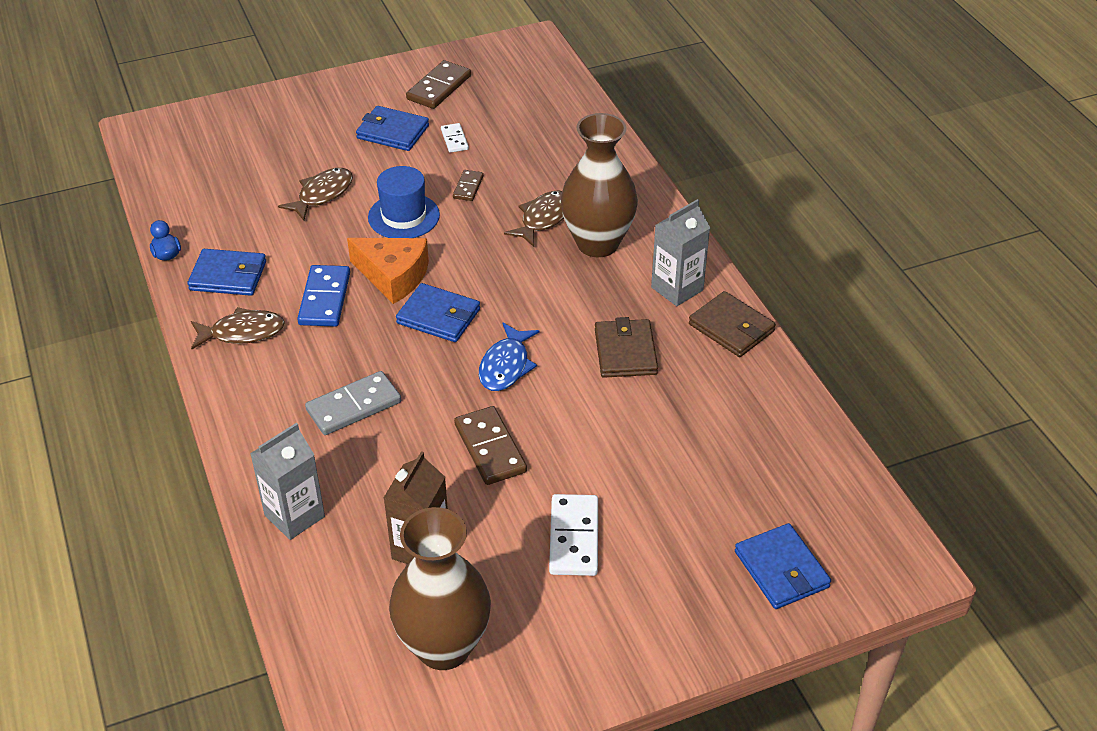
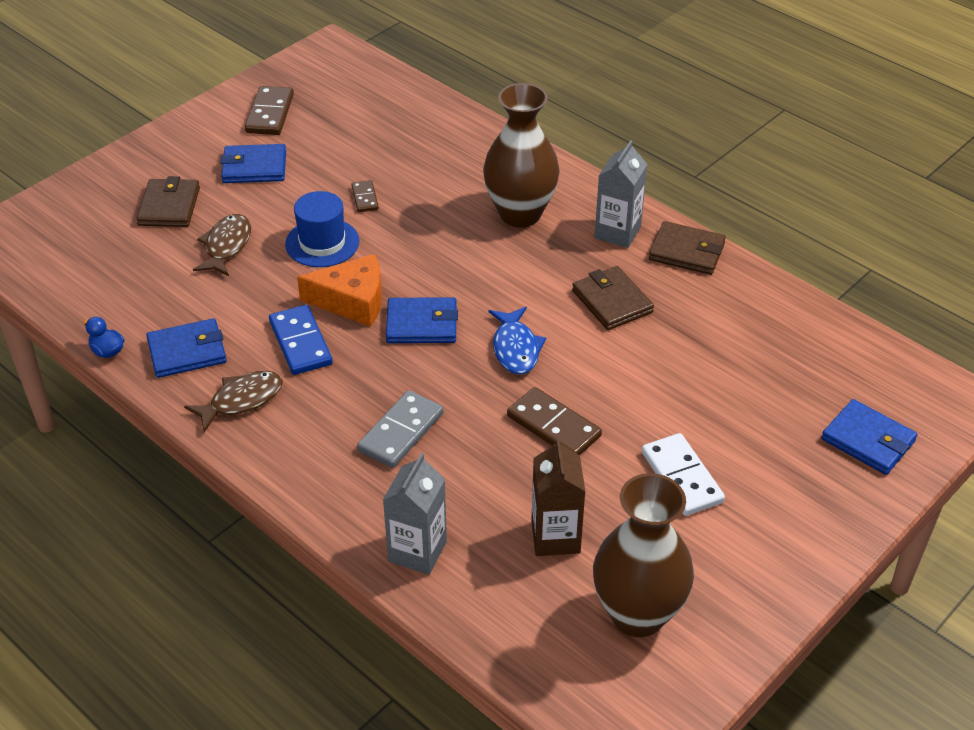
camera: 25 degrees left, 0 degrees up
(299, 146) = (169, 206): none -> brown wallet
(454, 139) = (320, 158): white domino -> none
(543, 219) = (455, 206): brown fish -> none

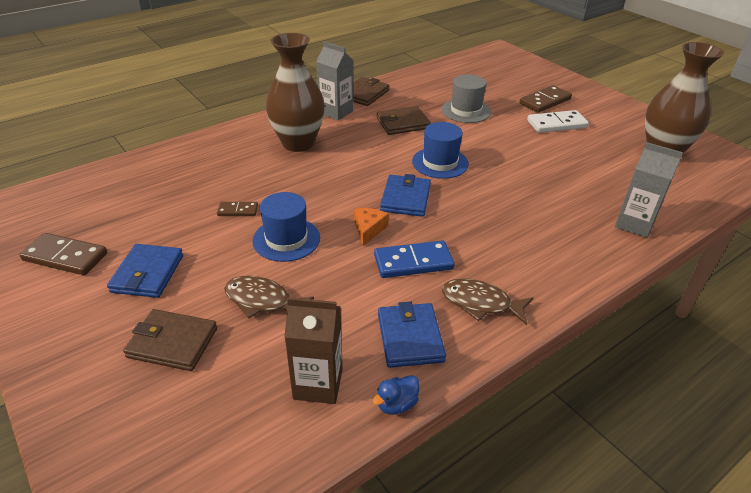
camera: 80 degrees left, 5 degrees down
(241, 400) = (480, 303): brown fish -> brown fish turned 45 degrees counterclockwise
(352, 301) = (368, 229): orange cheese -> orange cheese, size x0.58
(401, 432) = (520, 220): grey domino -> none
(515, 348) = (440, 163): blue fish -> blue hat
(554, 426) = (515, 158): brown domino -> brown domino (545, 101)
(555, 537) = (610, 170): brown carton -> brown carton (318, 384)
(681, 366) = (466, 111): none -> grey hat
(868, 440) = (527, 73): blue wallet -> none

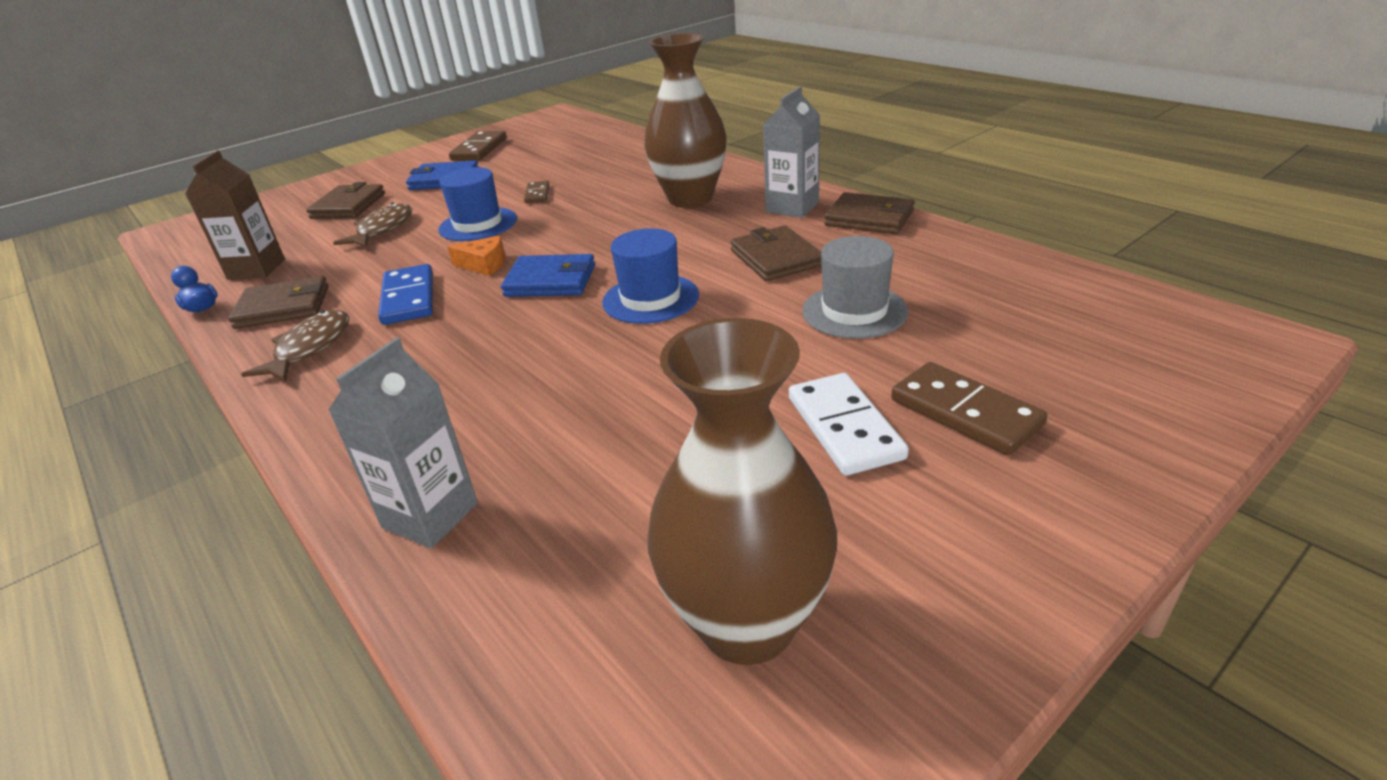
camera: 90 degrees right, 5 degrees down
(410, 338) = (283, 307): blue wallet -> brown wallet

